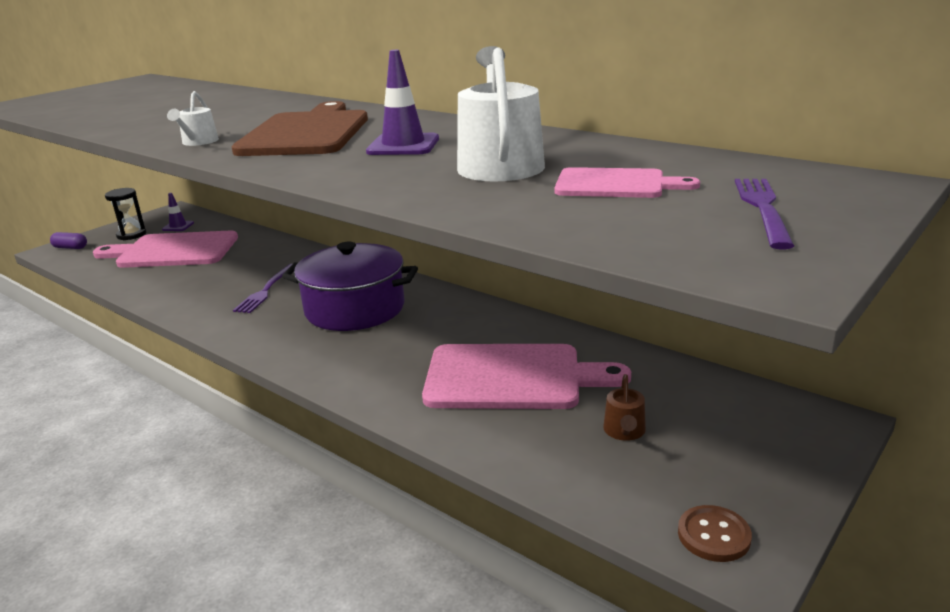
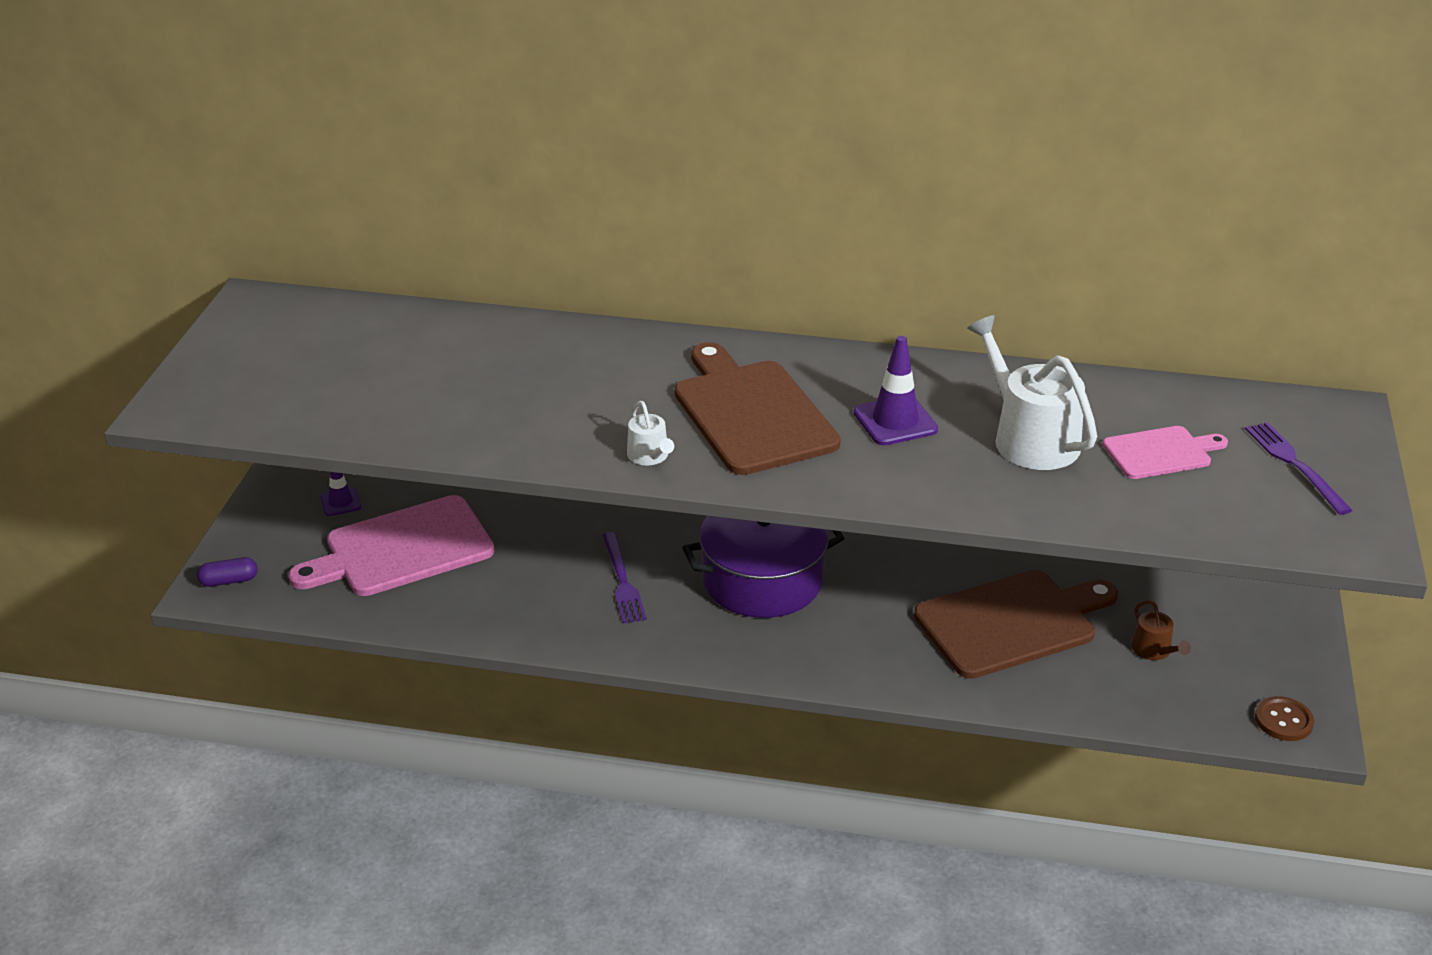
camera: 30 degrees left, 10 degrees up
(131, 235) = (290, 535): black hourglass -> none
(511, 377) = (1011, 623): pink cutting board -> brown cutting board

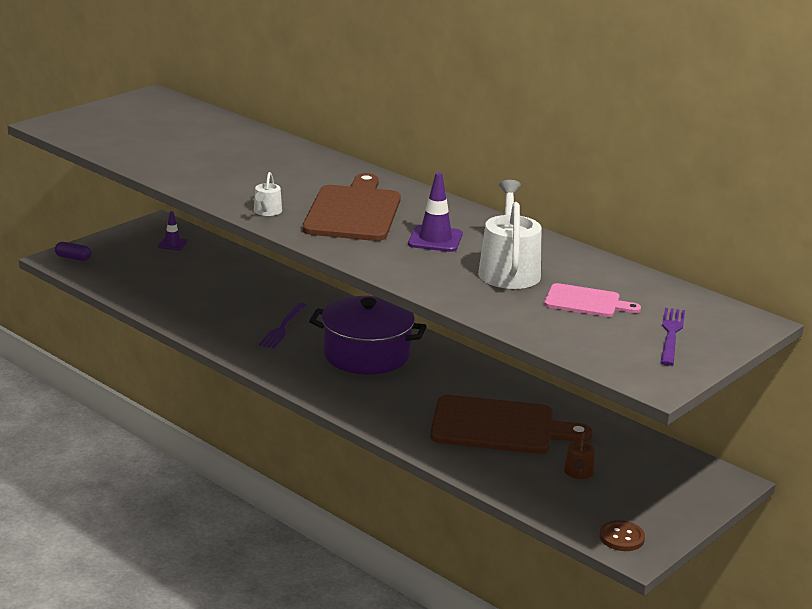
camera: 30 degrees right, 10 degrees down
(402, 549) = (179, 274): pink cutting board -> none

